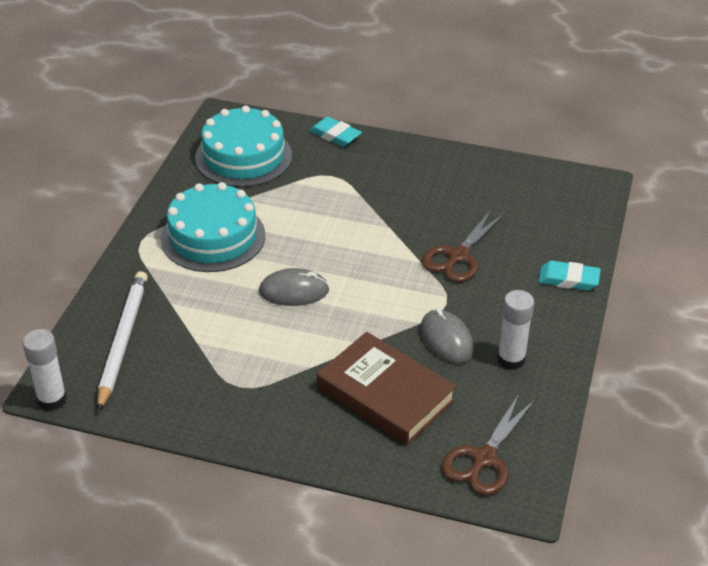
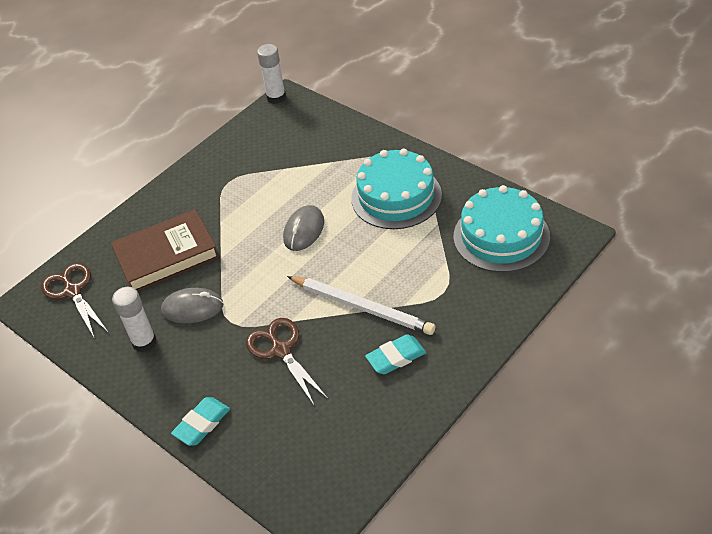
camera: 120 degrees right, 5 degrees up
(122, 340) = (309, 133): white pencil -> white pencil (362, 307)
(335, 135) = (508, 311): turquoise eraser -> turquoise eraser (396, 357)

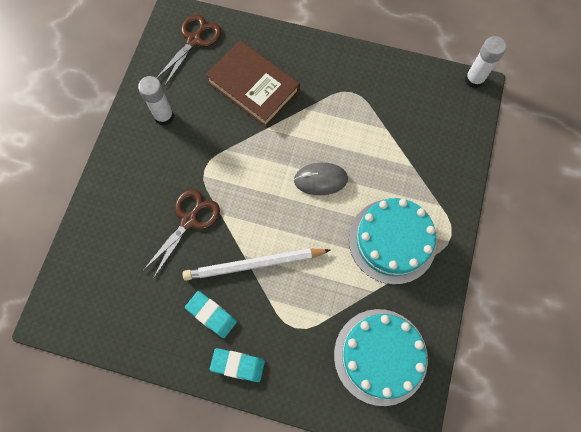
camera: 60 degrees right, 25 degrees up
(192, 308) = (208, 134): grey mouse -> none
(202, 424) = (105, 195): turquoise eraser -> turquoise eraser (238, 365)
(362, 307) = (254, 265): white pencil -> white pencil turned 75 degrees clockwise

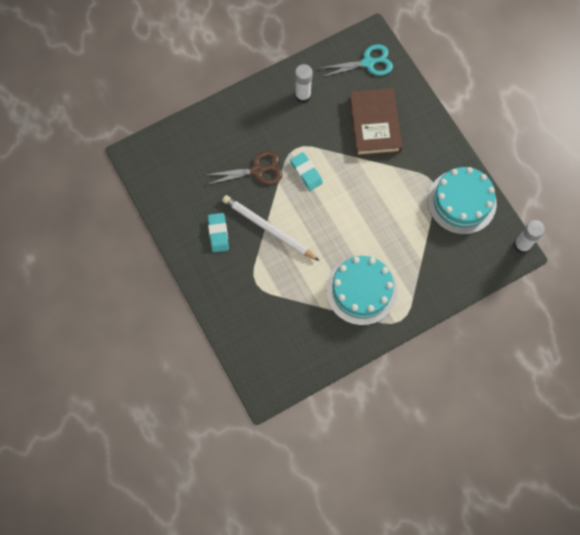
camera: 45 degrees right, 0 degrees up
(194, 40) = (368, 63): brown scissors -> turquoise scissors
(238, 365) = (206, 273): turquoise eraser -> turquoise eraser (306, 172)
(320, 180) = (356, 217): grey mouse -> none
(380, 356) = (287, 343): turquoise cake -> turquoise cake (461, 202)

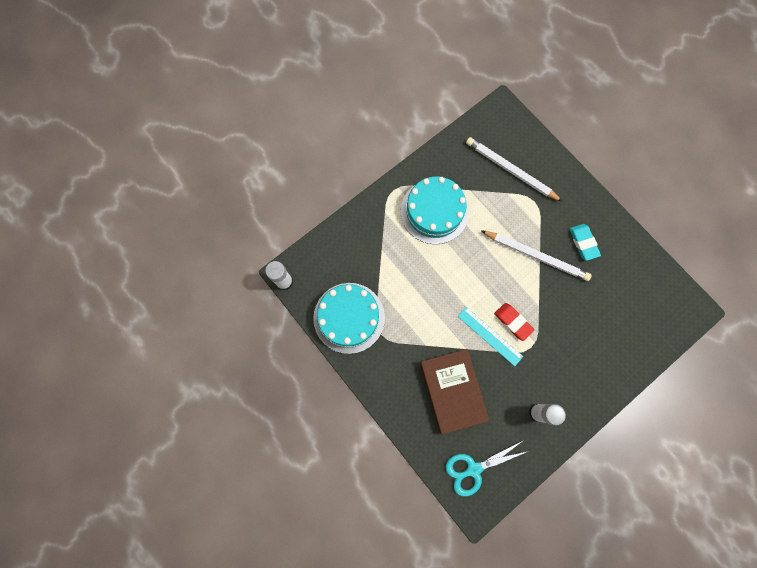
camera: 170 degrees right, 5 degrees up
(257, 170) = (563, 315): brown scissors -> none
(272, 320) = (510, 171): none -> white pencil
(306, 172) = (513, 322): turquoise eraser -> red eraser
(331, 164) = (490, 336): none -> turquoise ruler

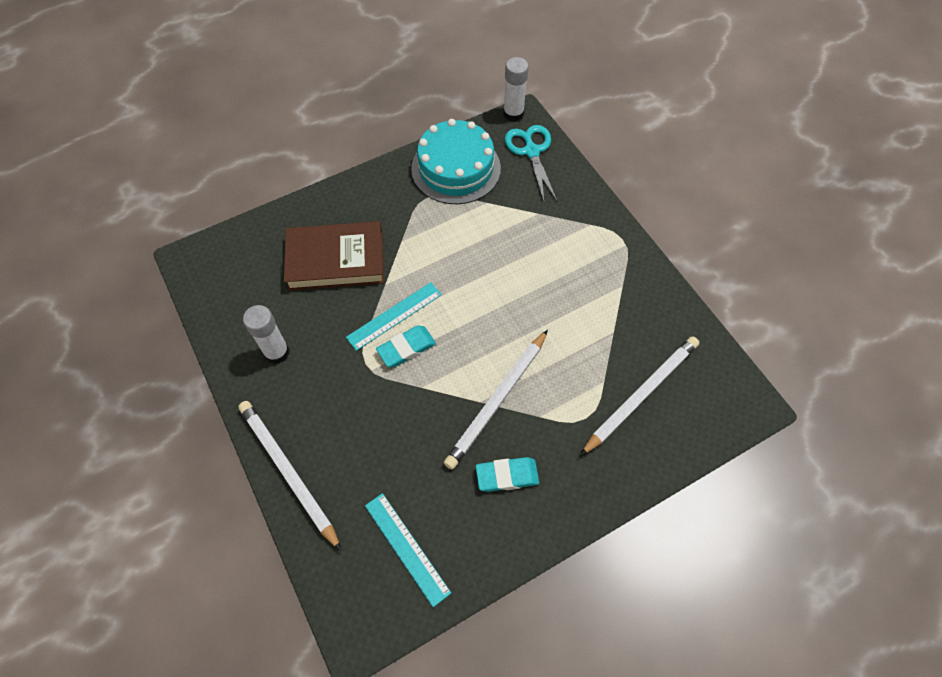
camera: 100 degrees right, 15 degrees down
(434, 211) = (585, 281): turquoise cake -> none
(473, 469) = (235, 265): turquoise scissors -> turquoise scissors (531, 151)
(513, 322) = (406, 348): red eraser -> turquoise eraser
(618, 378) = (288, 472): none -> white pencil
(642, 293) = (406, 548): none -> turquoise ruler

